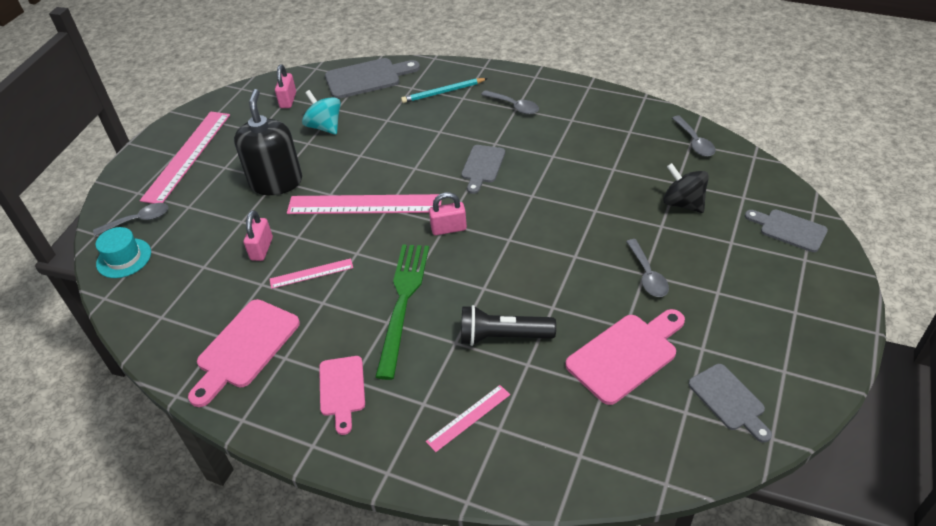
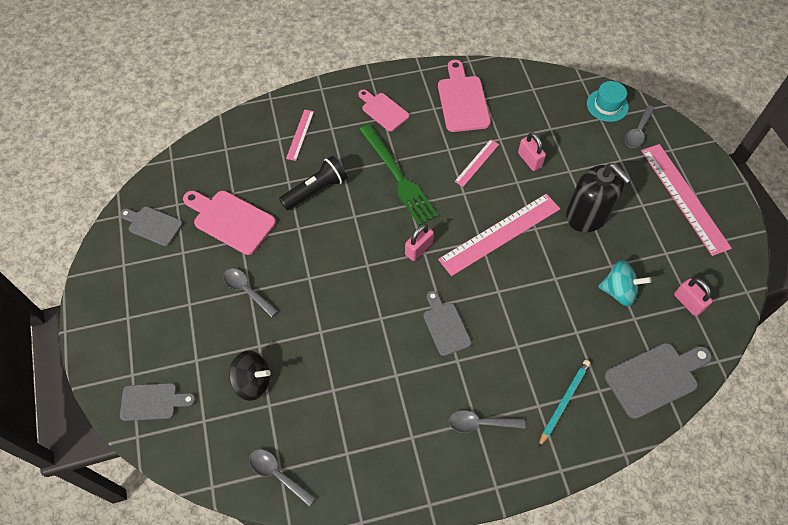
camera: 140 degrees right, 15 degrees up
(367, 78) = (655, 377): grey cutting board -> grey cutting board turned 150 degrees counterclockwise
(626, 355) = (230, 220): pink cutting board -> pink cutting board turned 105 degrees clockwise

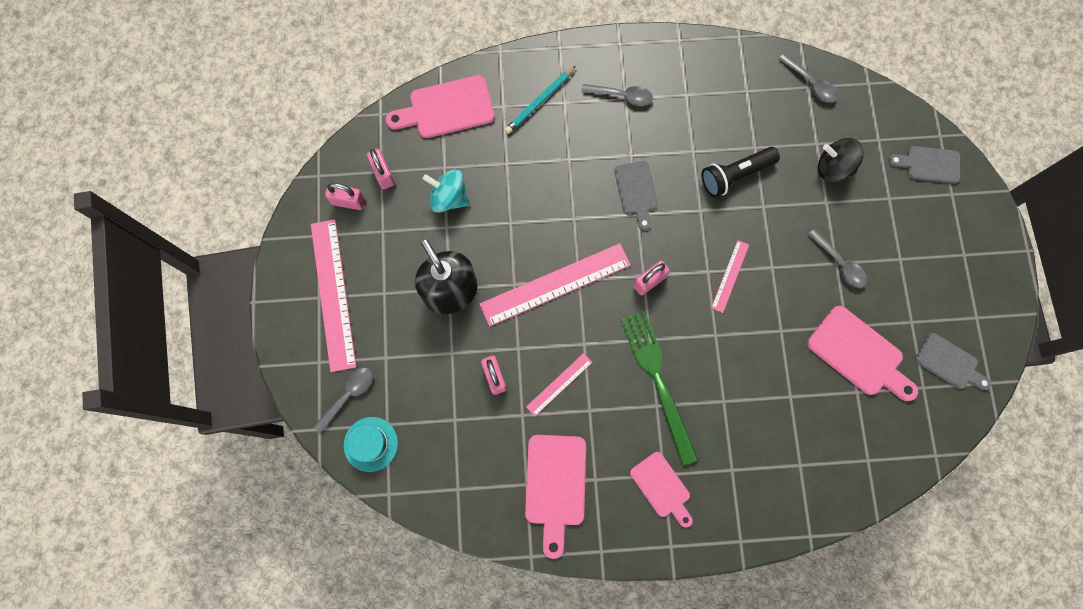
camera: 170 degrees left, 15 degrees up
(300, 134) = (773, 466): pink ruler -> pink ruler (730, 276)
(316, 190) = (758, 379): black flashlight -> black flashlight (735, 175)
(655, 377) = (446, 109): grey cutting board -> pink cutting board
(708, 273) = (348, 201): none -> pink padlock

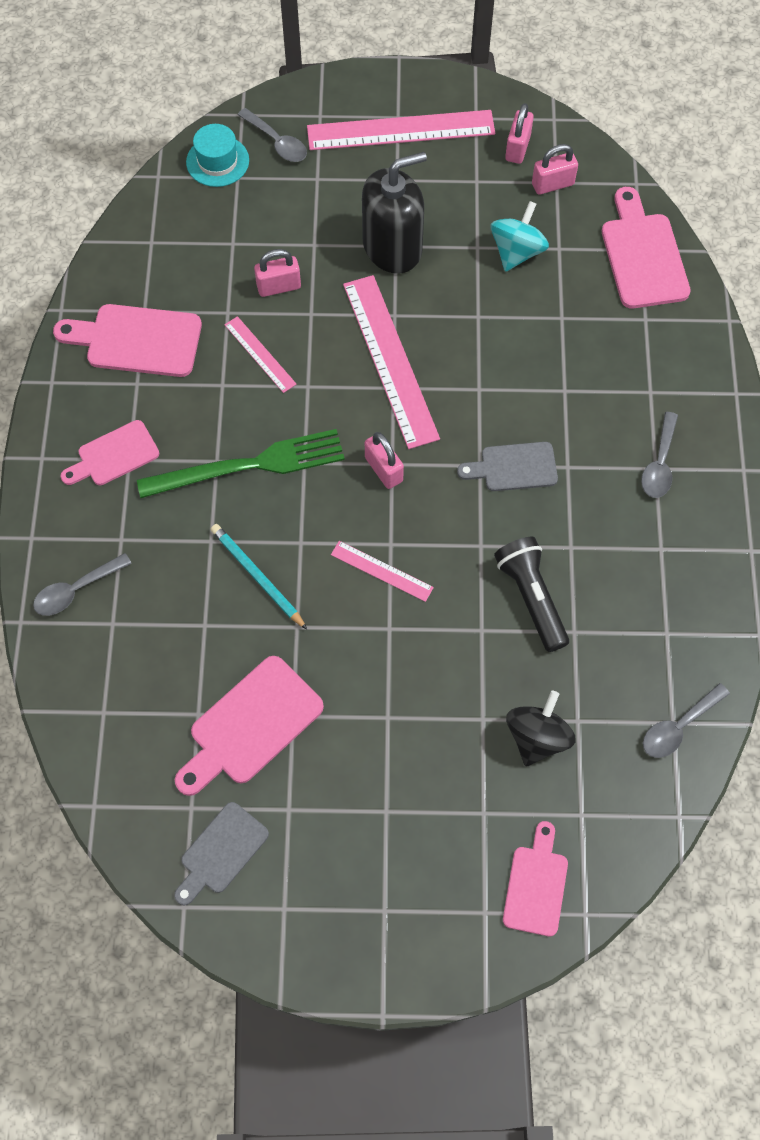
camera: 95 degrees right, 10 degrees down
(540, 101) = (651, 362): turquoise pencil -> turquoise pencil (257, 577)
(839, 264) = (386, 721): grey spoon -> grey spoon (76, 590)
(929, 165) = (536, 885): grey cutting board -> pink cutting board

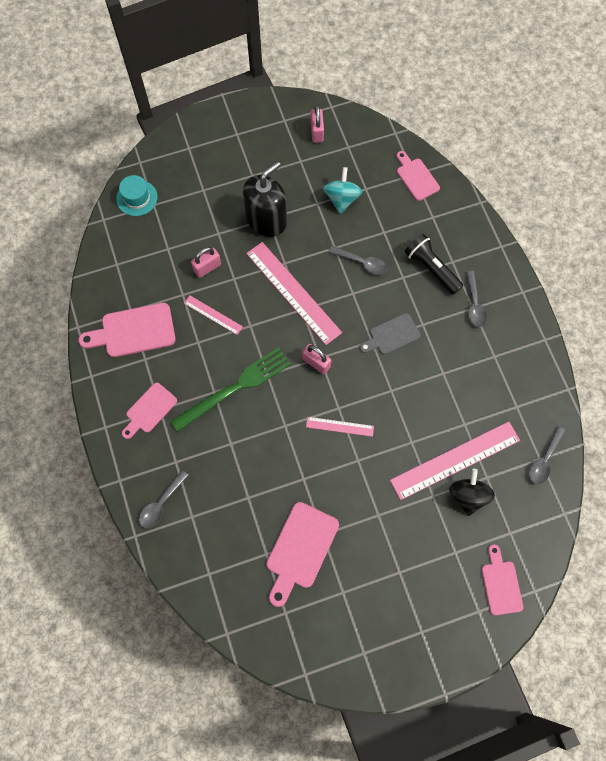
camera: 20 degrees left, 5 degrees up
(221, 852) = (313, 633): grey cutting board -> none
(257, 577) = (267, 456): turquoise pencil -> none
(277, 142) = (169, 174): grey spoon -> grey spoon (362, 263)
(401, 131) = (242, 142): pink ruler -> pink ruler (455, 460)
(531, 597) = (432, 412): black flashlight -> black flashlight (431, 268)
(552, 184) = (346, 149): pink padlock -> none
(642, 255) = (416, 177): pink cutting board -> pink cutting board, size x0.65

